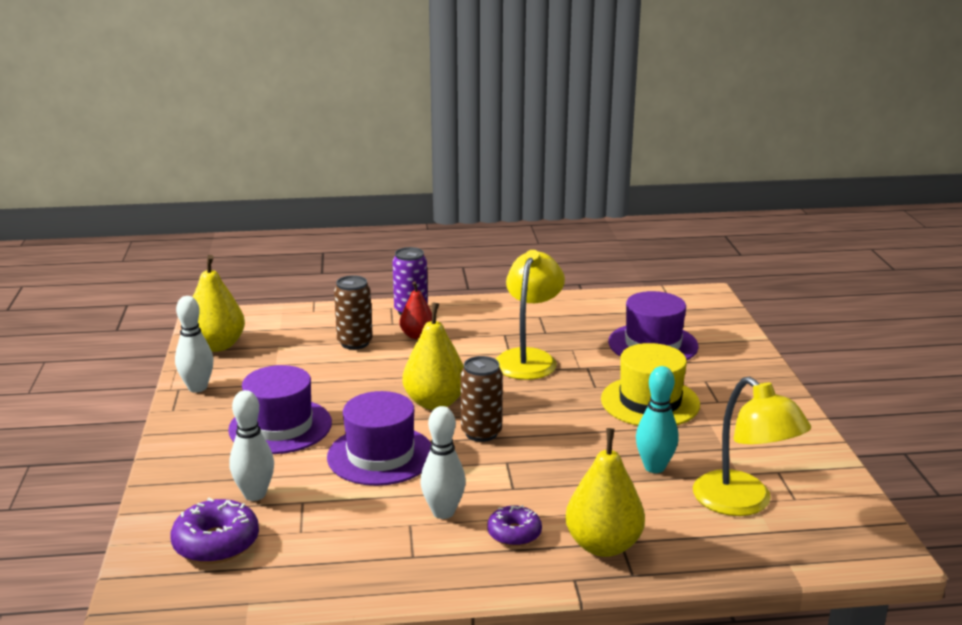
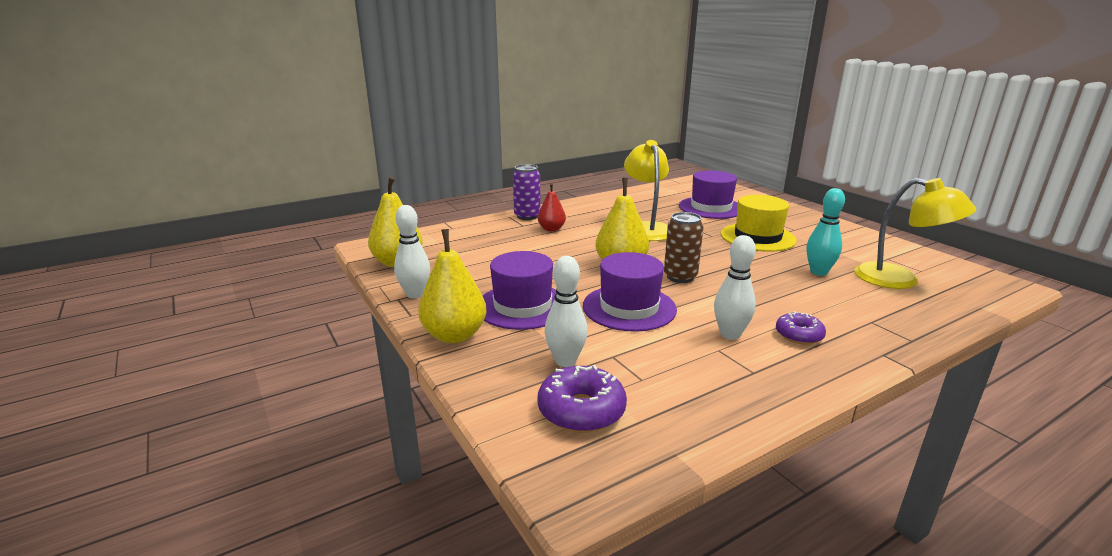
camera: 25 degrees left, 0 degrees up
(355, 343) = (510, 241): brown can -> none
(603, 545) = (865, 327): yellow pear -> yellow pear (454, 335)

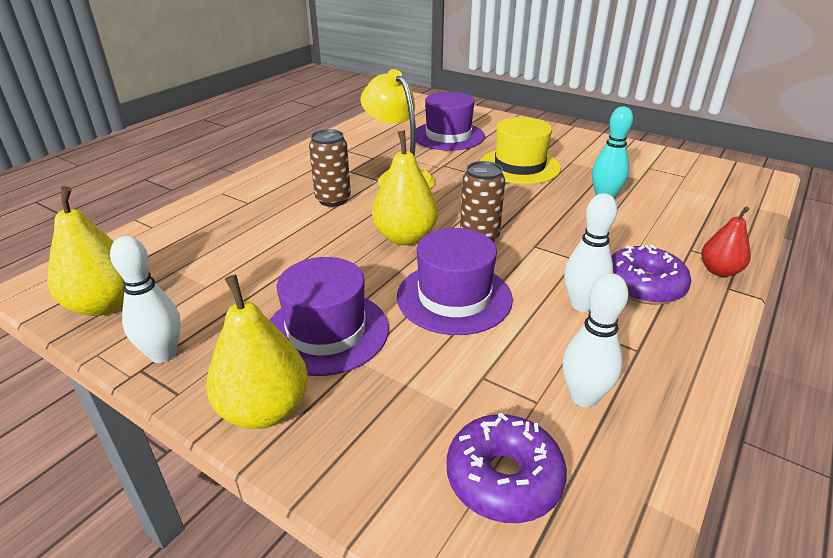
camera: 25 degrees left, 10 degrees up
(527, 216) = (245, 187): purple can -> none
(551, 229) = (288, 201): red pear -> red pear (719, 271)
(565, 361) = (435, 404): white bowling pin -> white bowling pin (583, 397)
(584, 234) = (333, 200): none -> brown can
(799, 335) = (643, 286): purple donut -> purple donut, size x1.55
(900, 280) = (677, 191): yellow lamp -> none

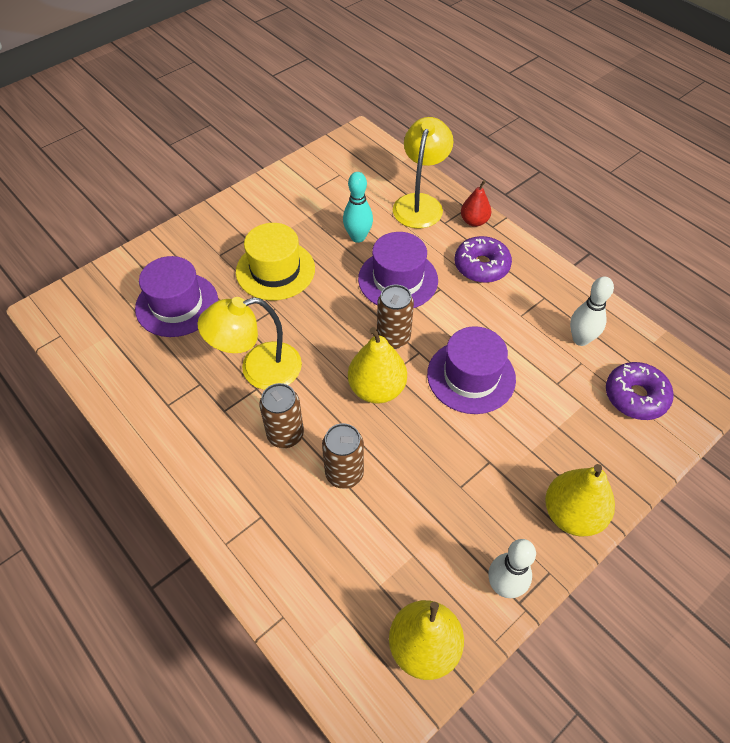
camera: 75 degrees left, 20 degrees up
(297, 234) = (344, 474): none -> brown can
(326, 332) = (496, 466): purple hat -> purple hat (398, 279)
(581, 305) = (495, 307): white bowling pin -> none
(702, 228) = (420, 203): none -> yellow lamp

